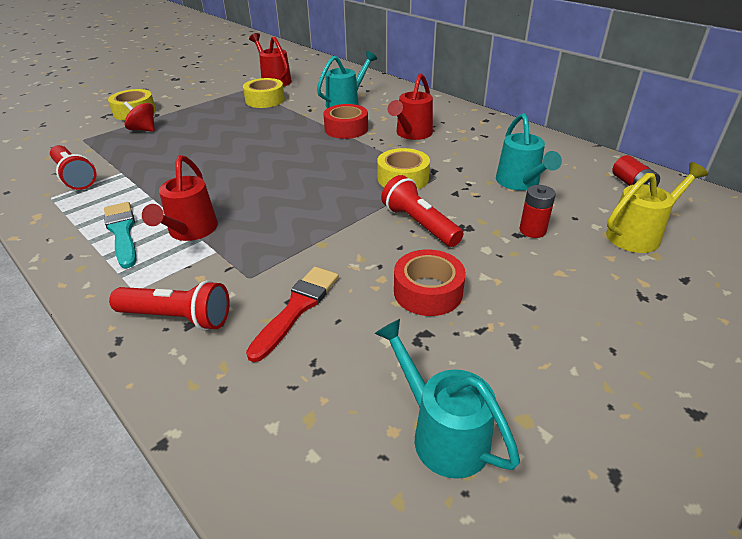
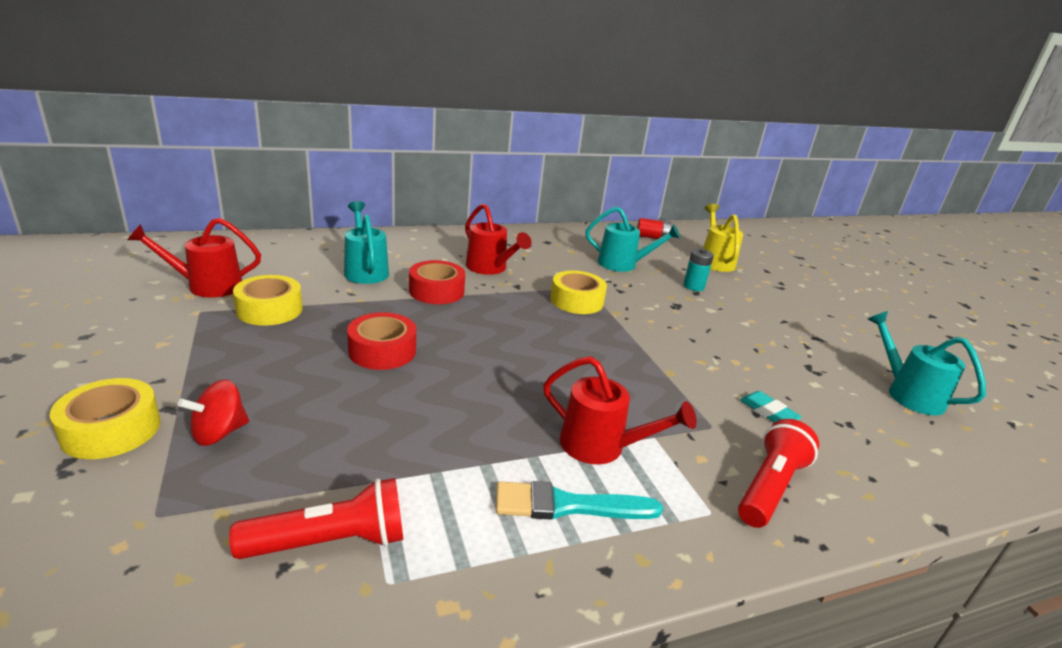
camera: 70 degrees left, 10 degrees down
(297, 308) = (768, 412): red brush -> turquoise eraser
(419, 224) = (662, 320): red flashlight -> none
(428, 291) = (759, 349): red tape -> red tape (382, 351)
(442, 433) = (907, 393): turquoise watering can -> turquoise watering can turned 75 degrees clockwise
(532, 230) = (693, 286): red battery -> turquoise battery

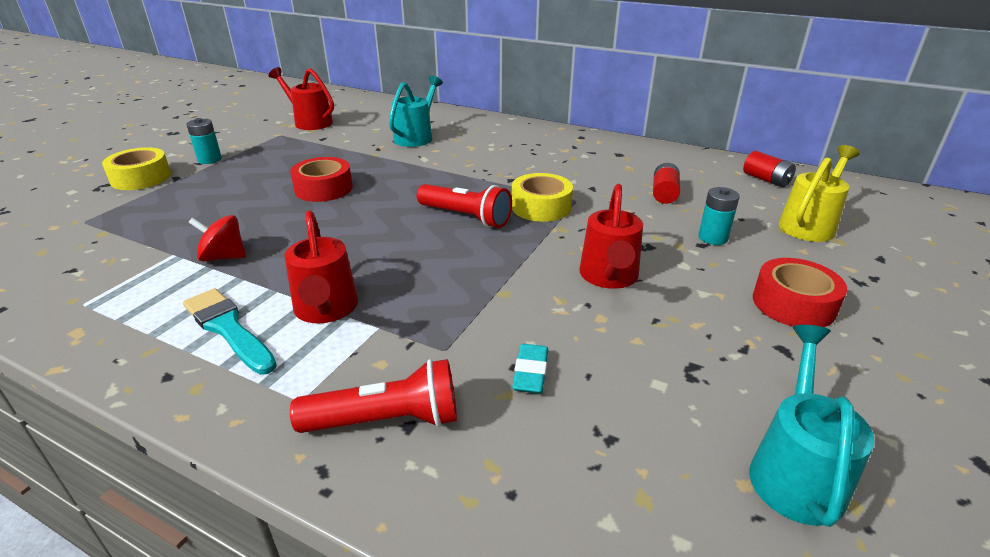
camera: 50 degrees right, 5 degrees up
(168, 370) = (209, 160): none -> turquoise battery
(219, 433) = (169, 197): red spinning top -> red spinning top (223, 257)
(269, 310) = (313, 144): yellow tape -> none
(330, 542) = (104, 271): red flashlight -> red flashlight (465, 217)
(436, 291) = (437, 164): red tape -> red tape (793, 304)
(490, 268) = (515, 160): red watering can -> red watering can (609, 277)
(623, 265) = (664, 194): turquoise watering can -> red battery

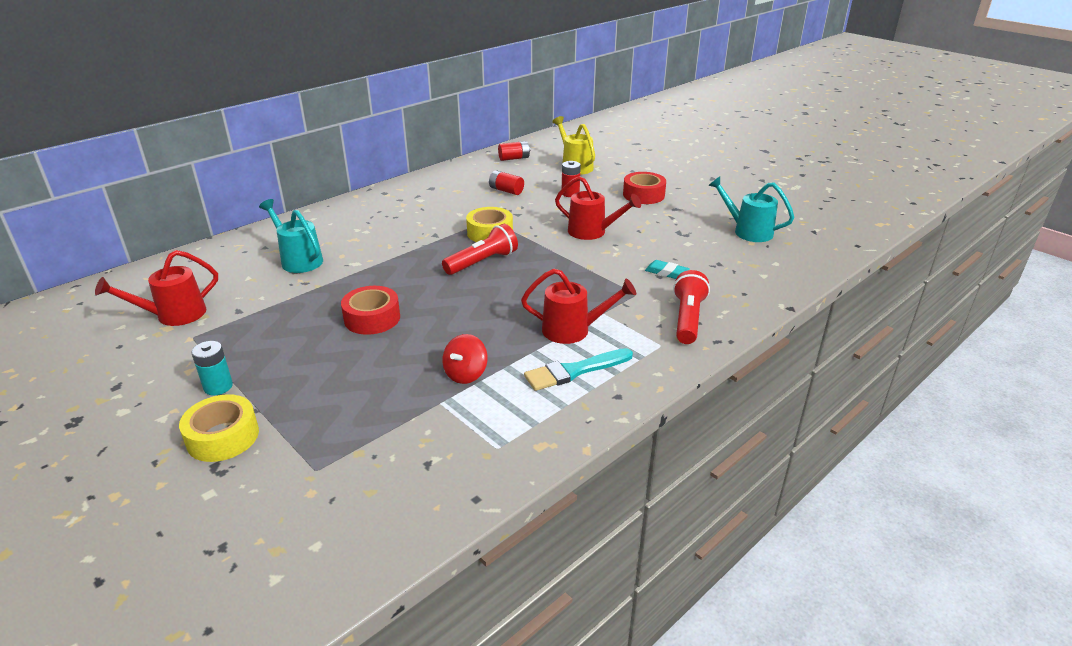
camera: 70 degrees left, 0 degrees up
(713, 238) = (570, 193): turquoise battery -> red battery

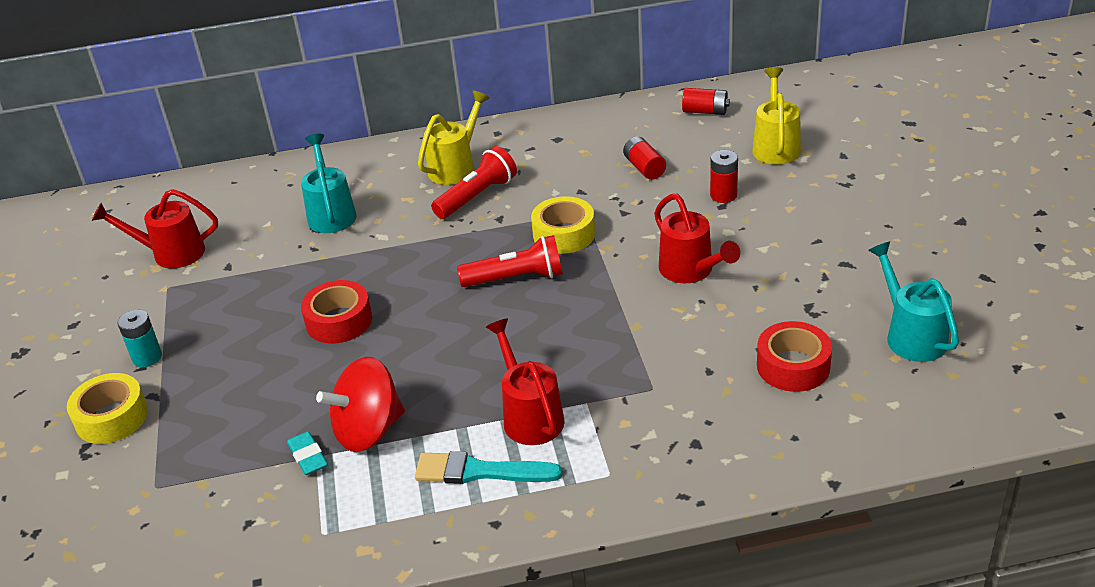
camera: 35 degrees right, 5 degrees up
(372, 215) = (456, 166): none -> yellow watering can
(466, 374) = (368, 430): red spinning top -> red spinning top, size x1.60
(573, 330) = (529, 415): red watering can -> red watering can turned 150 degrees counterclockwise
(643, 195) = (823, 225): red tape -> red tape (793, 366)
(666, 273) = (723, 369): turquoise eraser -> turquoise eraser (308, 457)
(688, 319) = (679, 449): red flashlight -> red flashlight (477, 196)

